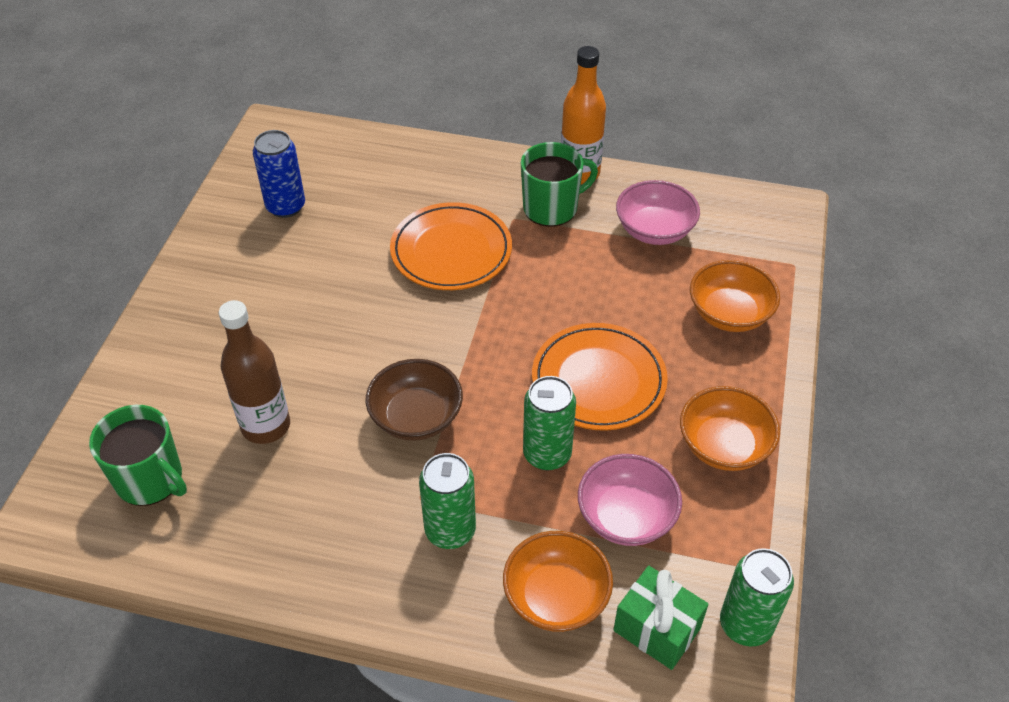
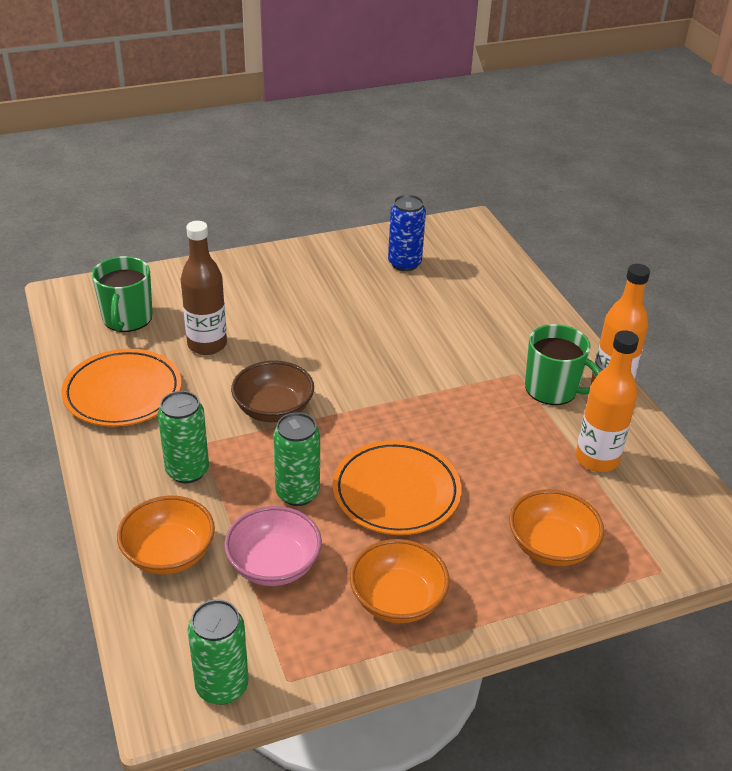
camera: 55 degrees right, 10 degrees down
(451, 251) = (447, 357): orange plate -> orange plate (123, 393)
(654, 230) = (597, 459): pink bowl -> orange bottle
(657, 629) = (179, 627): green gift -> none

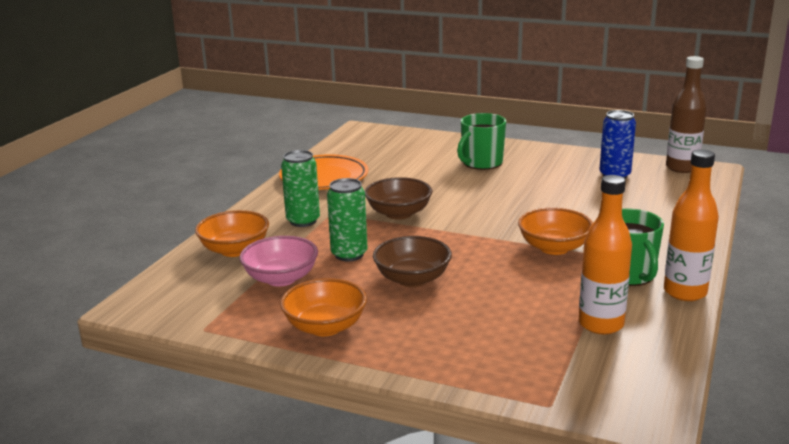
camera: 45 degrees right, 15 degrees down
(127, 319) = (379, 149): green mug -> green mug (481, 163)
(207, 345) = (407, 173): brown bottle -> brown bottle (681, 168)
(222, 686) = (167, 314): green can -> none
(396, 492) = (412, 279): orange plate -> brown bowl
(551, 546) = (479, 351): orange bowl -> orange bowl (554, 248)

